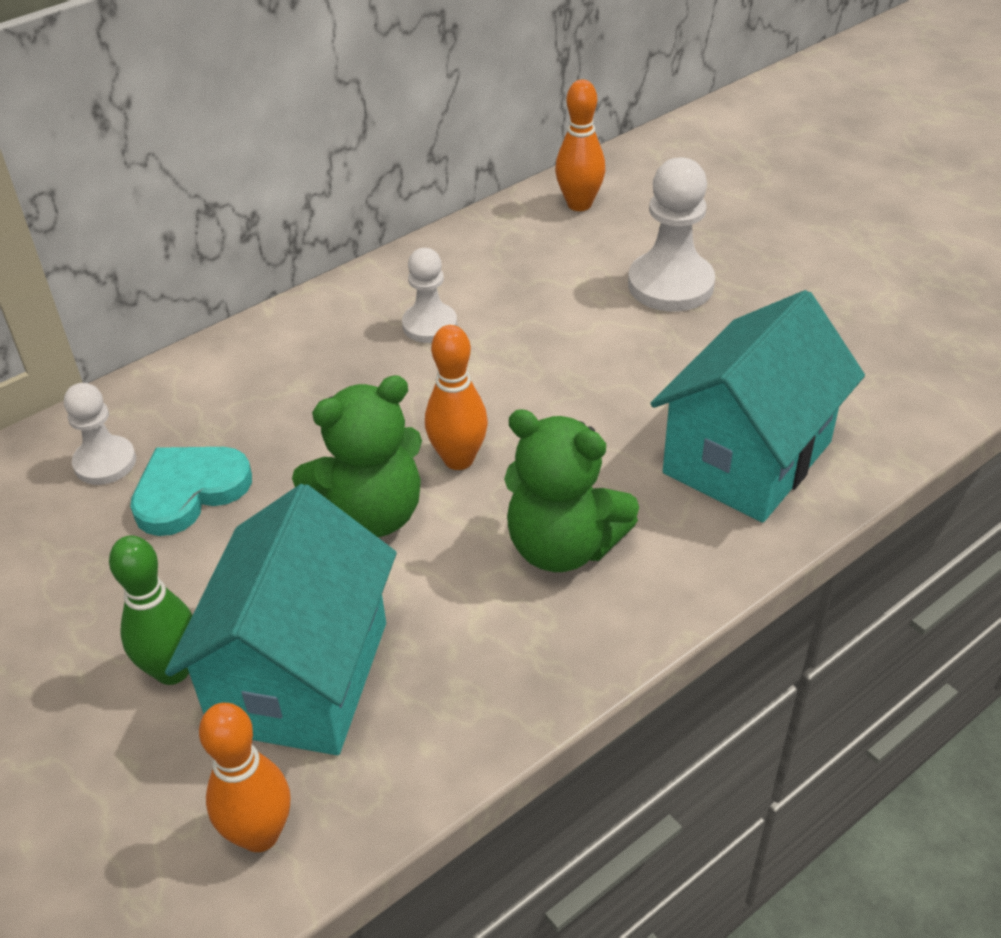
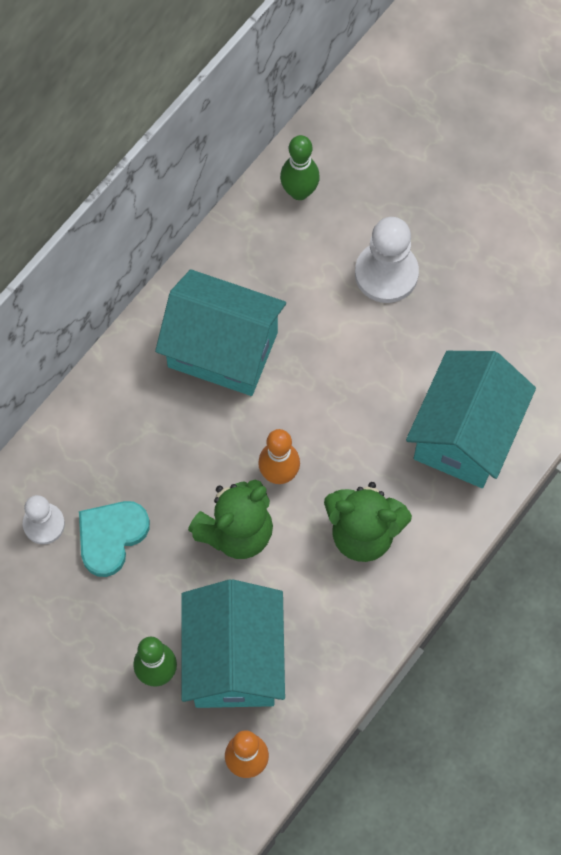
camera: 15 degrees left, 25 degrees up
(429, 325) = (222, 350): white pawn -> turquoise house
(579, 204) = (299, 191): orange bowling pin -> green bowling pin

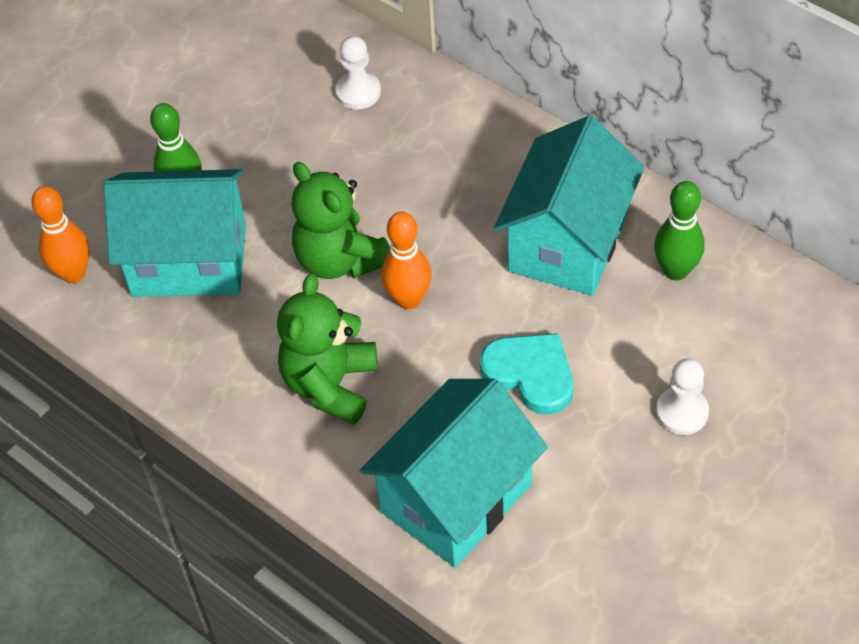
camera: 95 degrees right, 15 degrees down
(111, 537) = (340, 148): turquoise heart -> turquoise heart (530, 374)
(299, 191) = (791, 317): green bowling pin -> green bowling pin (676, 270)
(386, 273) = (682, 412): white pawn -> white pawn, size x0.62
(465, 434) = (456, 498): turquoise house -> turquoise house turned 75 degrees counterclockwise

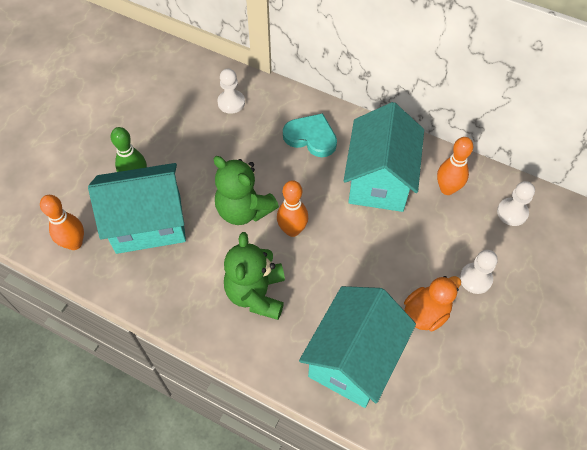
camera: 15 degrees left, 5 degrees up
(530, 374) = (378, 268): turquoise heart -> turquoise heart (311, 137)
(587, 450) = (426, 313): none -> orange duck
(676, 270) = (447, 189): green bowling pin -> orange bowling pin
(773, 321) = (512, 212): none -> white pawn

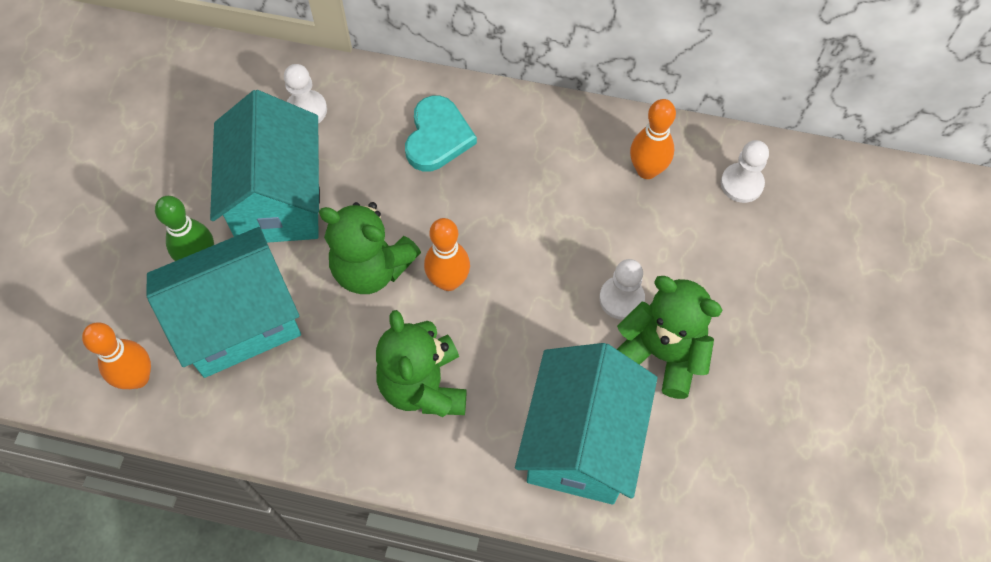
camera: 15 degrees left, 5 degrees up
(311, 137) = (437, 137): turquoise heart -> turquoise heart turned 90 degrees clockwise
(379, 180) = (550, 179): turquoise house -> turquoise house (278, 199)
(426, 313) = (661, 354): orange duck -> green teddy bear
(475, 279) = (715, 289): white pawn -> white pawn (621, 298)

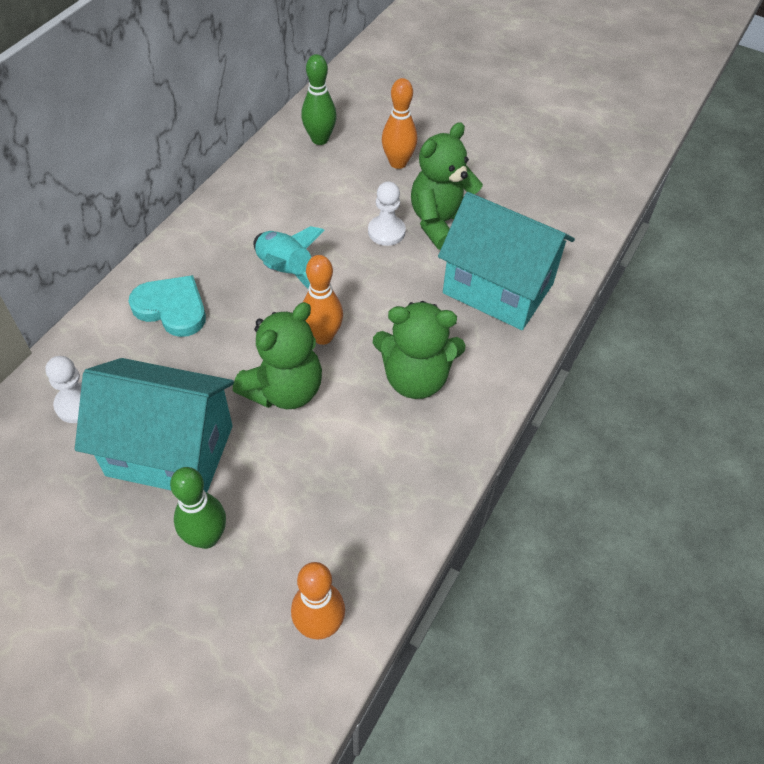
camera: 75 degrees left, 10 degrees down
(239, 322) = (294, 514): turquoise house -> none
(523, 217) = (285, 271): none -> turquoise rocket
(647, 170) = (280, 185): orange bowling pin -> orange bowling pin (398, 163)
(741, 184) = (320, 139): white pawn -> green bowling pin

